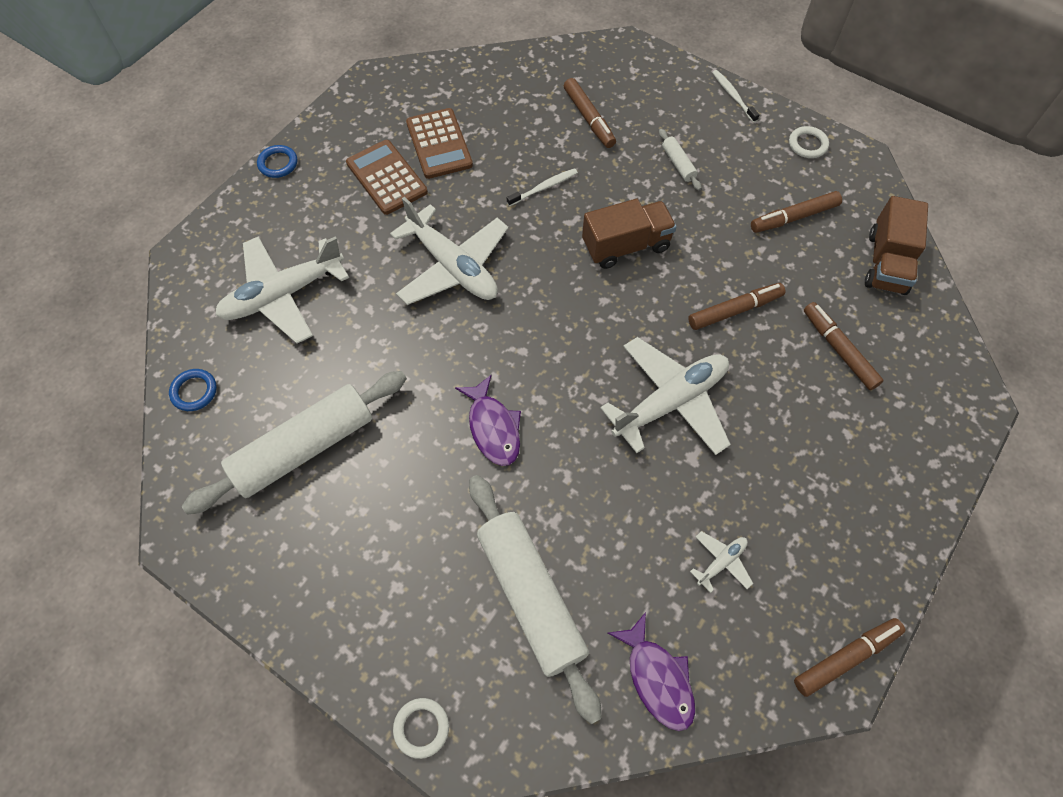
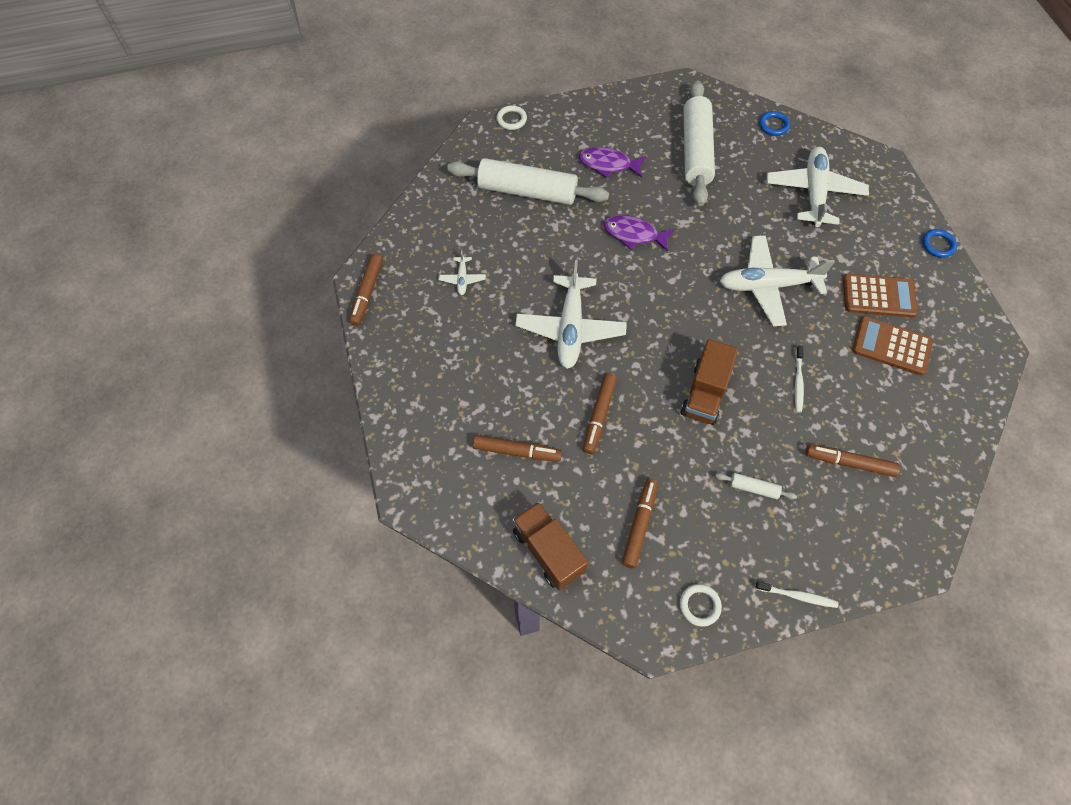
camera: 130 degrees right, 0 degrees up
(657, 678) = (441, 212): purple fish -> purple fish (608, 164)

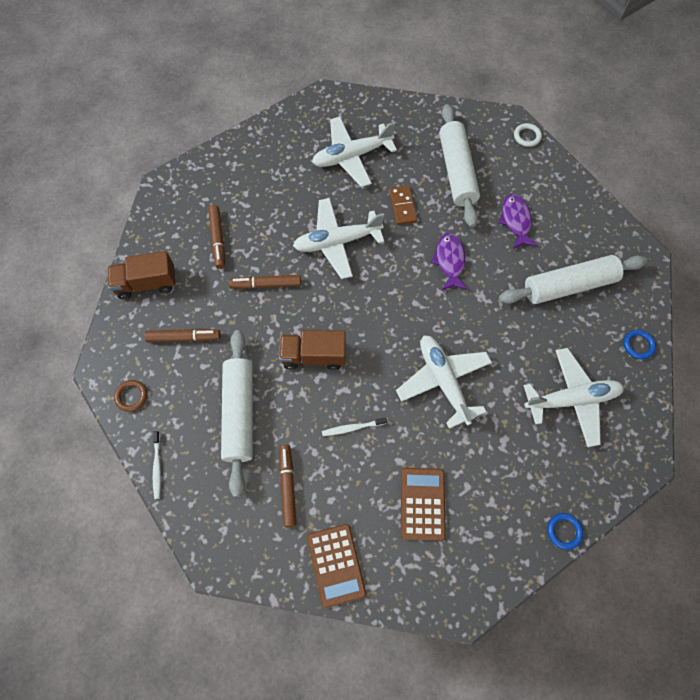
camera: 70 degrees right, 5 degrees up
(367, 293) = (314, 103): brown marker -> none
(462, 279) = (352, 156): white plane -> white plane, size x2.26
(548, 551) = (147, 283): brown truck -> brown truck turned 135 degrees counterclockwise
(550, 253) = (402, 206): none -> brown domino
(699, 605) = (131, 396): white ring -> brown ring
(753, 488) = (240, 413): white rolling pin -> white rolling pin, size x2.43
(878, 296) = (474, 482): brown calculator -> brown calculator (336, 565)

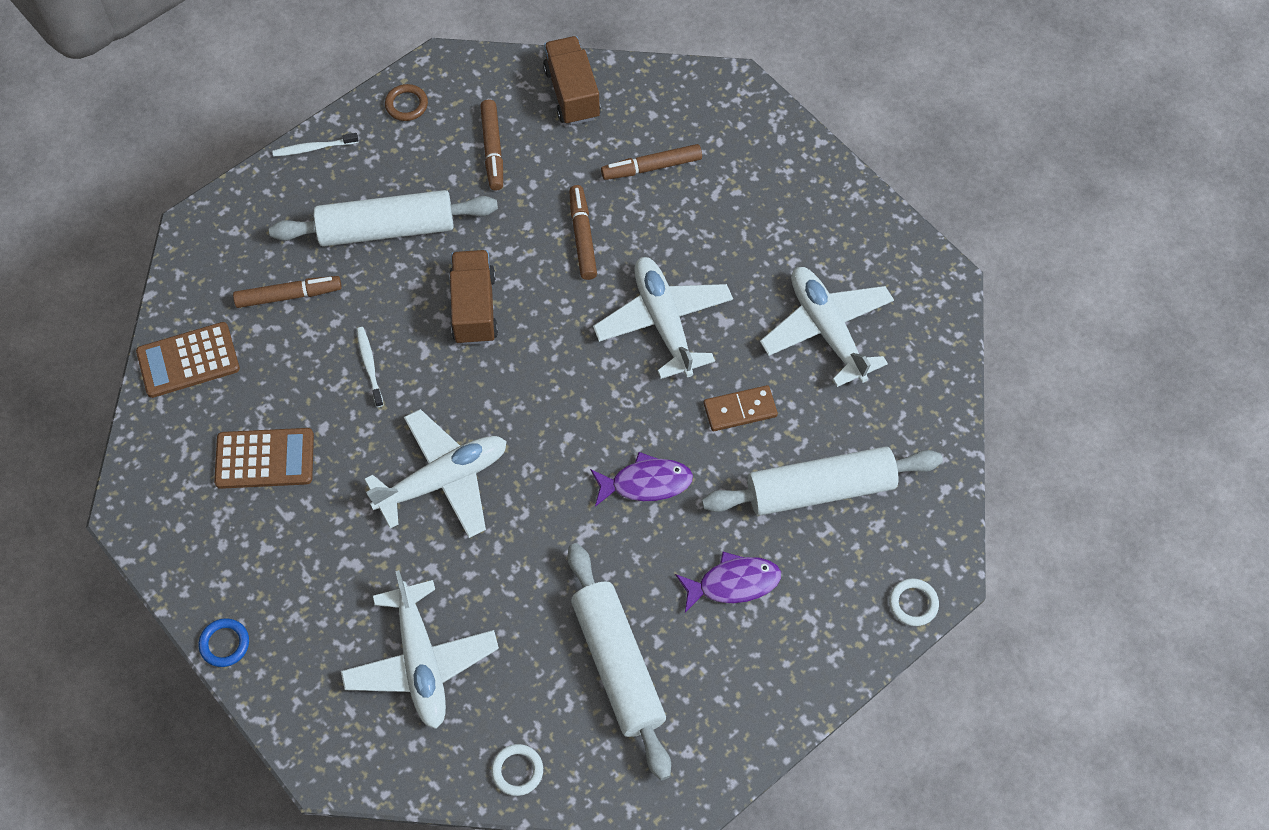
camera: 85 degrees right, 5 degrees down
(638, 345) = (517, 771): blue ring -> white ring

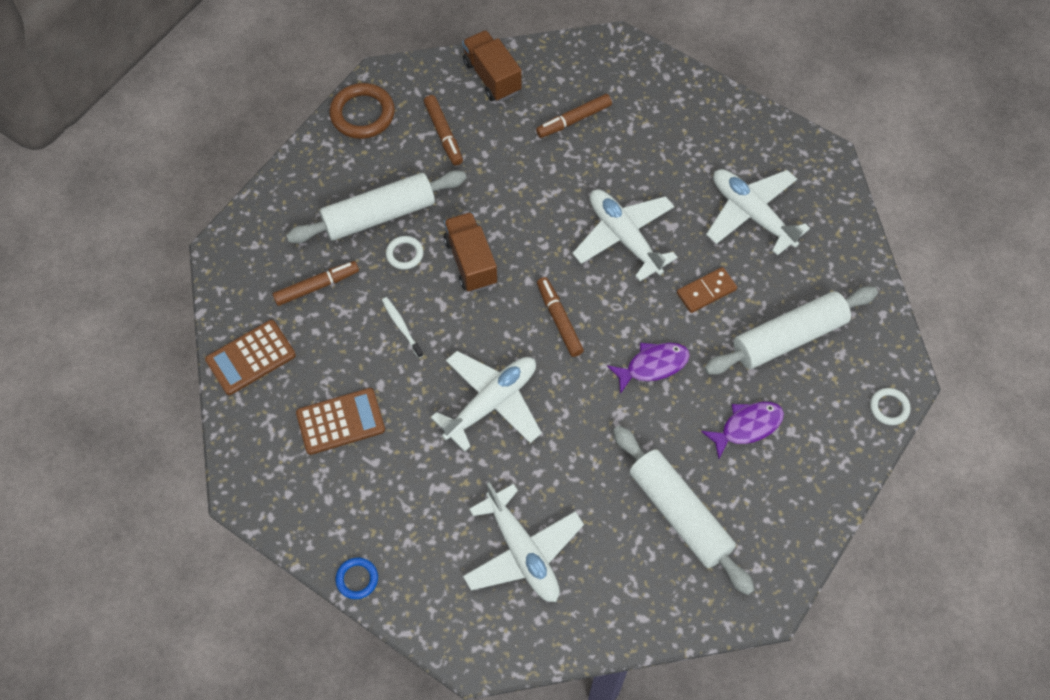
camera: 15 degrees left, 0 degrees up
(314, 148) = (298, 164): white toothbrush -> none
(406, 105) = (362, 114): brown ring -> brown ring, size x1.83
(517, 771) = (628, 618): white ring -> white ring (404, 254)
(582, 237) = (538, 186): brown marker -> brown marker (559, 320)

